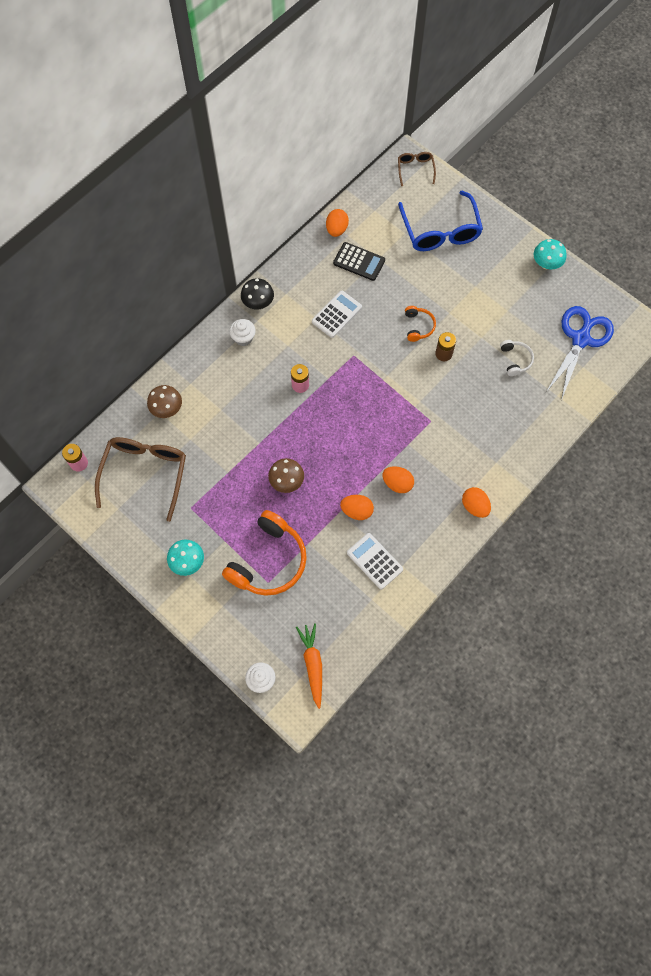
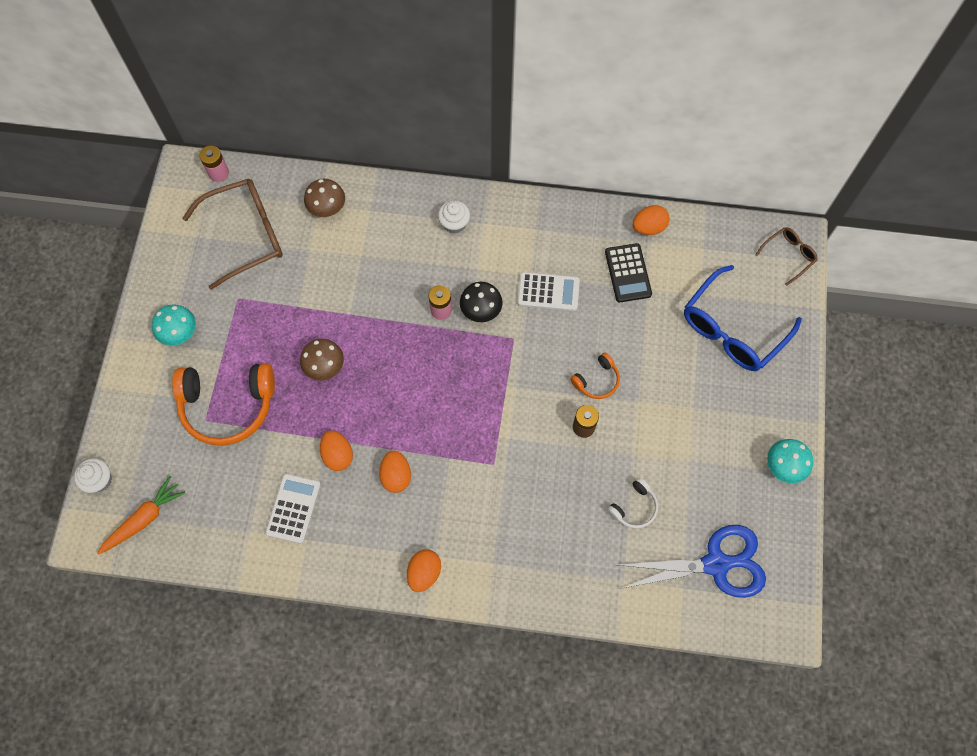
camera: 55 degrees right, 0 degrees up
(258, 303) = (504, 211): black mushroom -> black mushroom (481, 310)

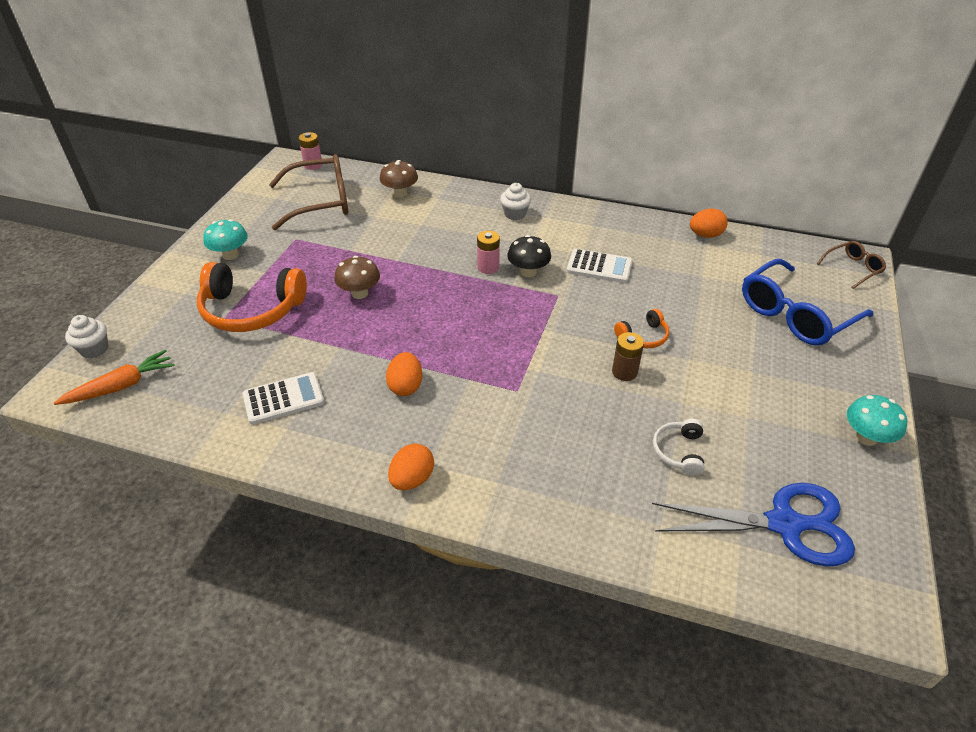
camera: 10 degrees right, 25 degrees down
(293, 508) = (283, 399): white calculator -> white calculator turned 45 degrees clockwise
(338, 455) = (348, 361): orange egg -> none
(628, 273) = (682, 263): black calculator -> none
(634, 507) = (678, 451): white headphones -> white headphones turned 135 degrees clockwise

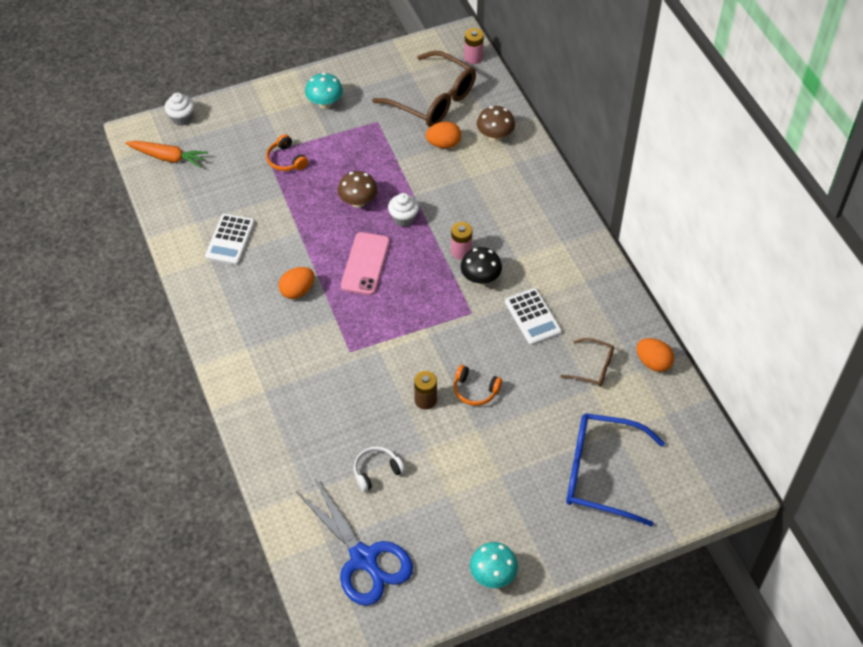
camera: 50 degrees right, 10 degrees up
(251, 310) = (286, 160): orange headphones -> orange headphones, size x0.48
(283, 399) = (230, 240): white calculator -> white calculator turned 75 degrees clockwise
(412, 479) = (228, 348): orange egg -> orange egg (443, 144)
(431, 326) = (365, 264): none -> pink phone
(515, 214) = (546, 223): white cupcake -> white cupcake (403, 218)
(852, 268) = (712, 488): brown glasses -> brown glasses (593, 367)

